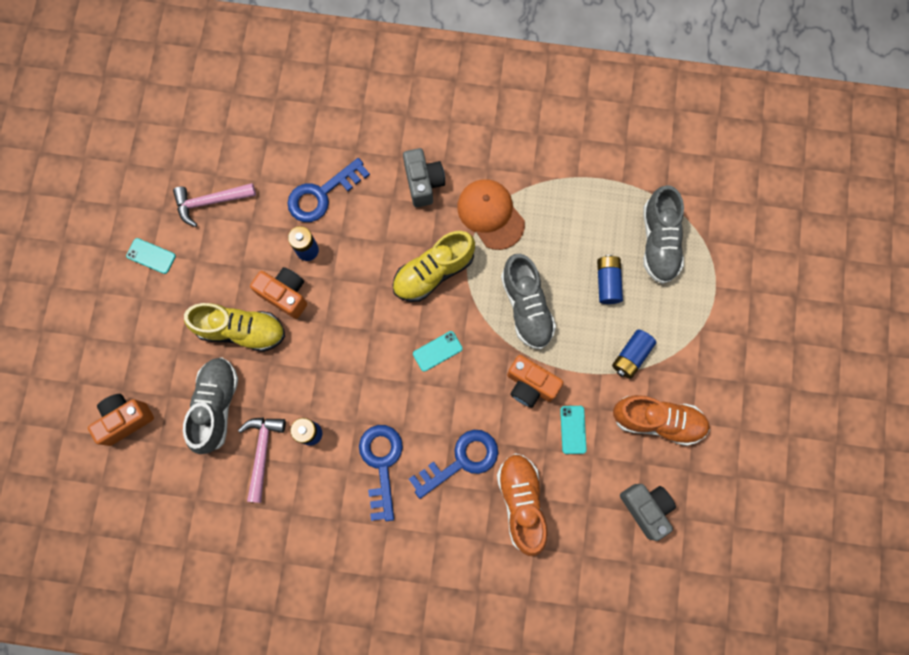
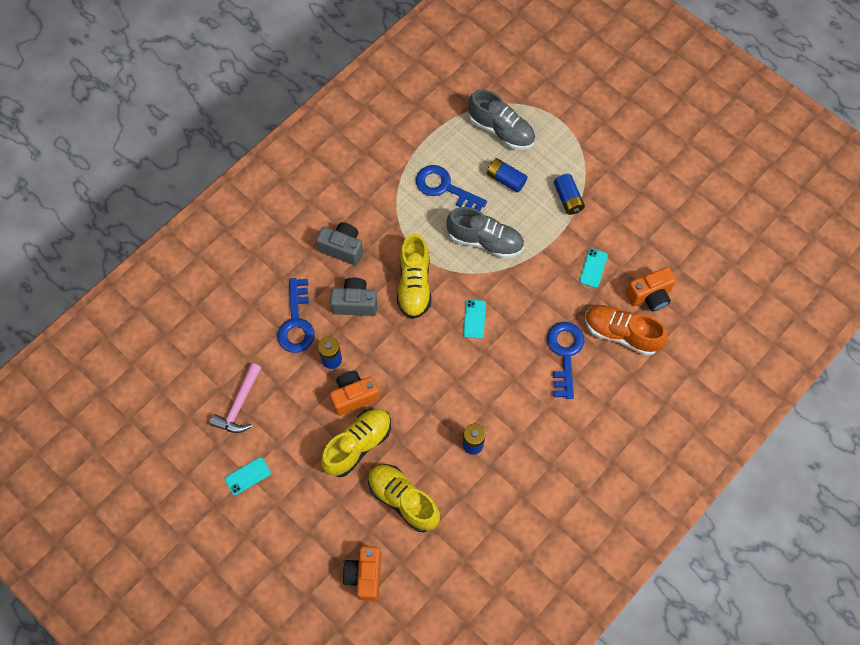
camera: 55 degrees left, 10 degrees down
(216, 406) = (403, 500): grey shoe -> yellow shoe
(262, 452) = (463, 488): pink hammer -> none
(381, 464) = (530, 409): blue key -> blue key (445, 188)
(490, 214) = (400, 220): orange cap -> none
(530, 385) = (542, 274): orange camera -> orange camera (649, 296)
(573, 429) = (593, 268): turquoise phone -> turquoise phone turned 75 degrees clockwise
(646, 508) = (678, 258): grey camera -> grey camera (355, 303)
(657, 421) = (623, 212): orange shoe -> none

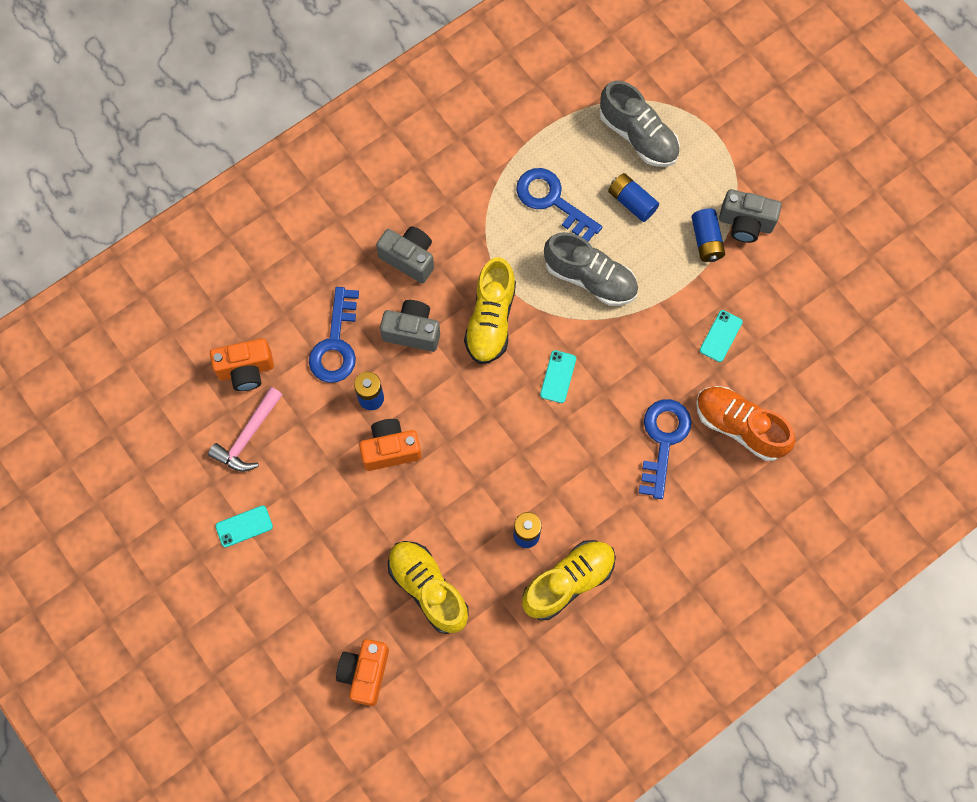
camera: 10 degrees right, 5 degrees up
(358, 445) = (384, 511): yellow shoe -> yellow shoe (568, 582)
(595, 182) = (745, 224): none -> grey camera
(649, 296) = (785, 384): orange camera -> orange camera (246, 370)

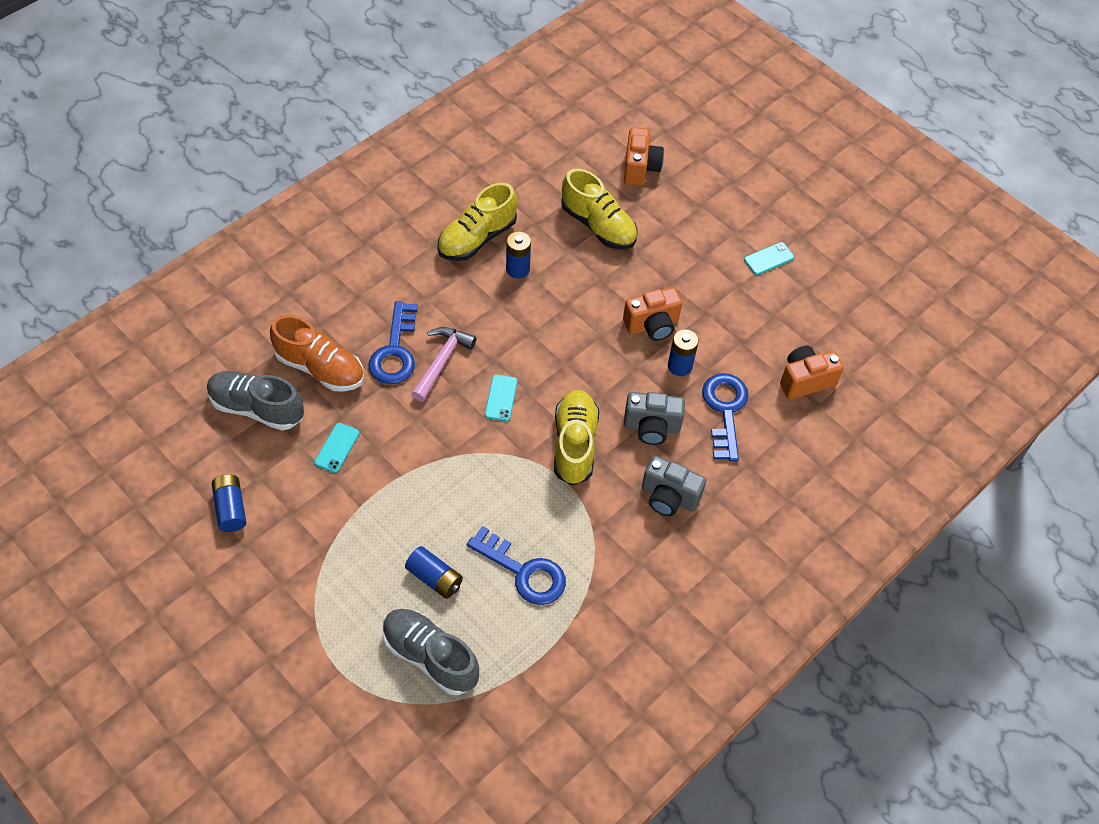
camera: 170 degrees right, 15 degrees down
(248, 436) = (786, 326): pink hammer -> pink hammer (442, 361)
(590, 278) = (475, 493): grey shoe -> grey shoe (257, 408)
(706, 240) = (351, 543): blue battery -> blue battery (231, 508)
(745, 224) = (307, 565): grey camera -> none

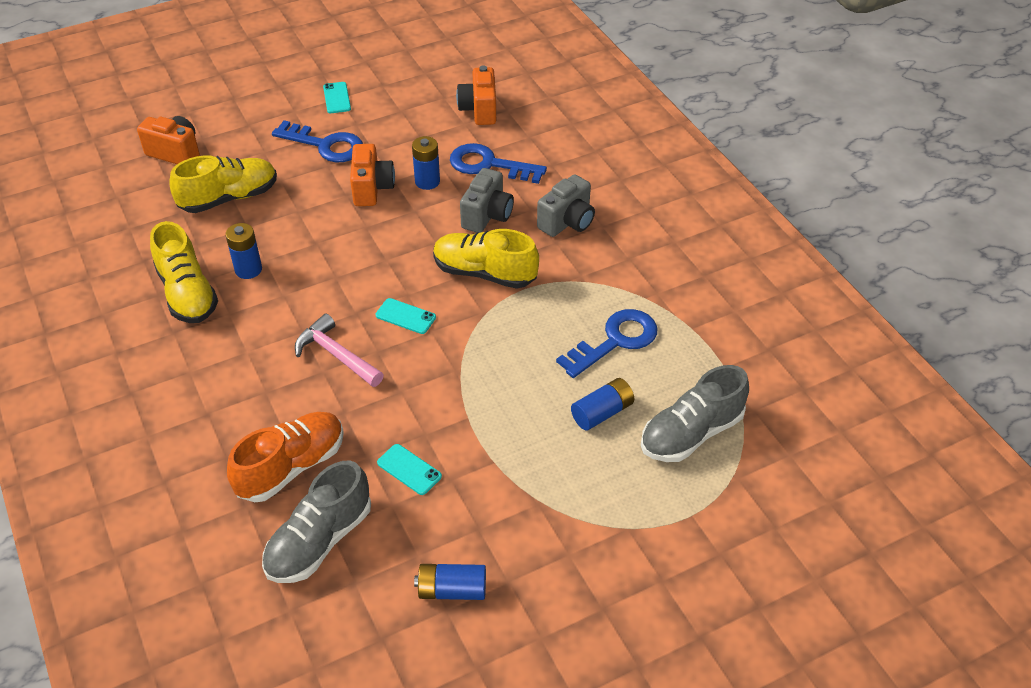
camera: 70 degrees left, 10 degrees down
(395, 351) = (302, 393): blue key -> blue key (325, 145)

